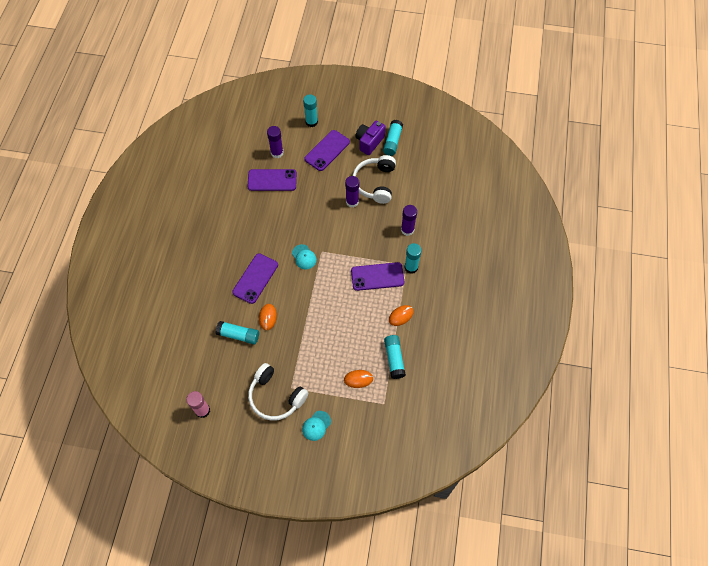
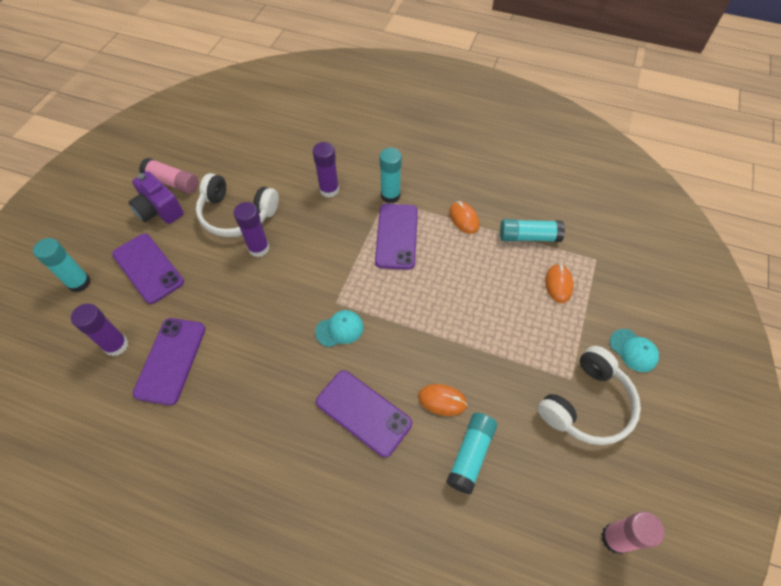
camera: 80 degrees left, 5 degrees down
(392, 141) = (172, 182): turquoise glue stick -> pink glue stick

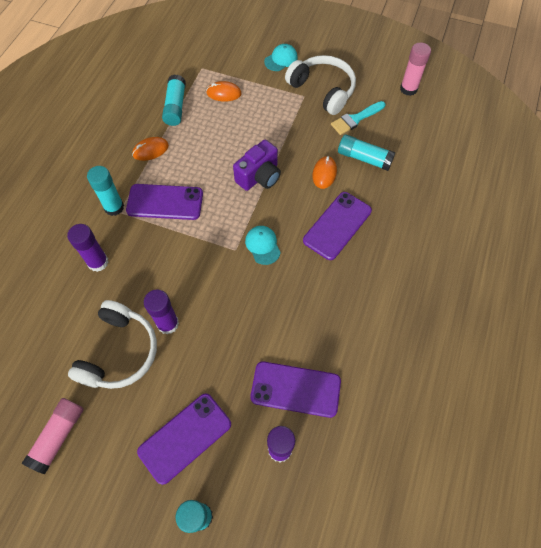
camera: 90 degrees left, 5 degrees up
(159, 210) = (101, 443): purple camera -> purple camera (259, 176)
(539, 448) = (355, 119): none -> turquoise brush

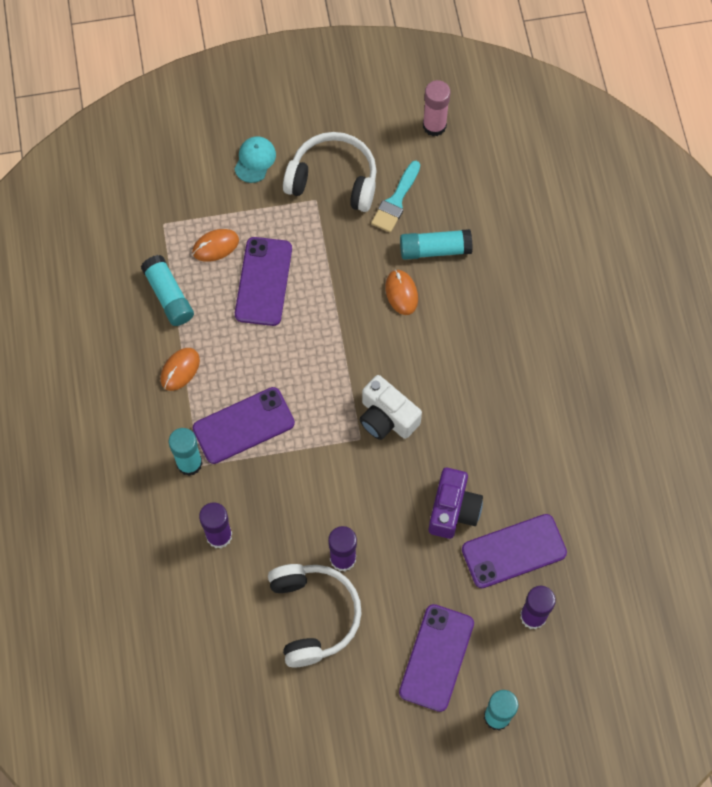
camera: 30 degrees left, 5 degrees up
(58, 436) = (312, 728): pink glue stick -> none
(259, 176) = (330, 336): purple camera -> purple camera (453, 510)
(263, 245) = (386, 417): turquoise cap -> white camera
(337, 226) = (453, 350): purple phone -> purple phone (263, 281)

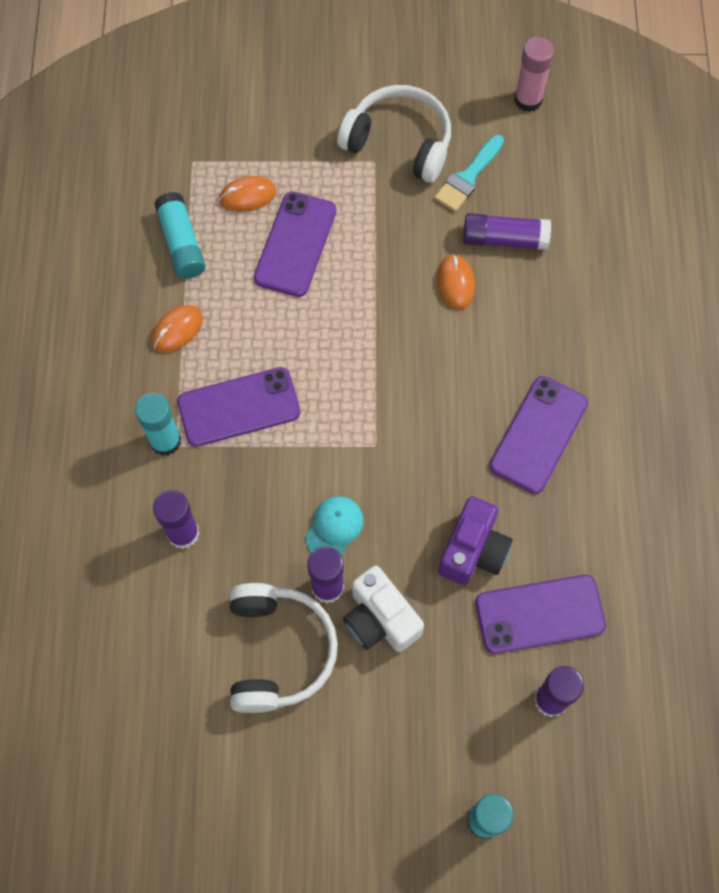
camera: 10 degrees right, 0 degrees up
(255, 160) = (312, 107): turquoise cap -> turquoise cap (334, 528)
(386, 417) = (412, 426): white camera -> white camera (380, 619)
(435, 249) = (504, 239): turquoise glue stick -> purple glue stick
(436, 657) = (421, 731): purple phone -> purple phone (538, 434)

